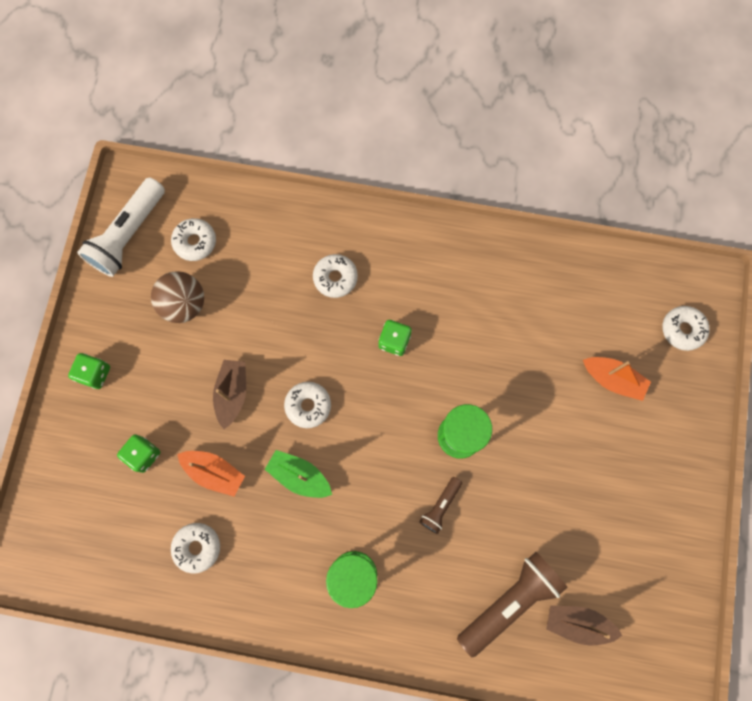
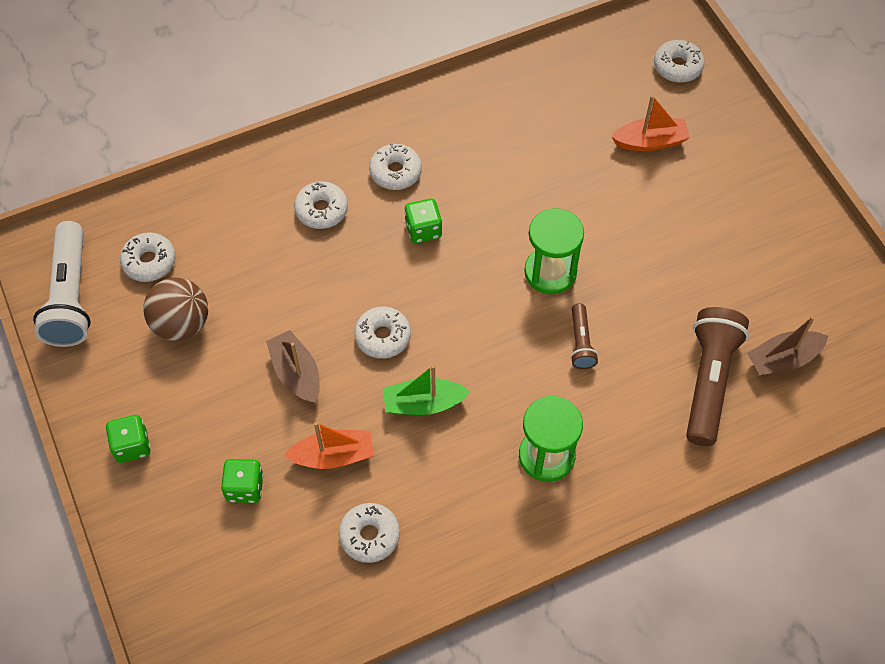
camera: 35 degrees left, 15 degrees down
(407, 281) = (395, 172): none -> white donut

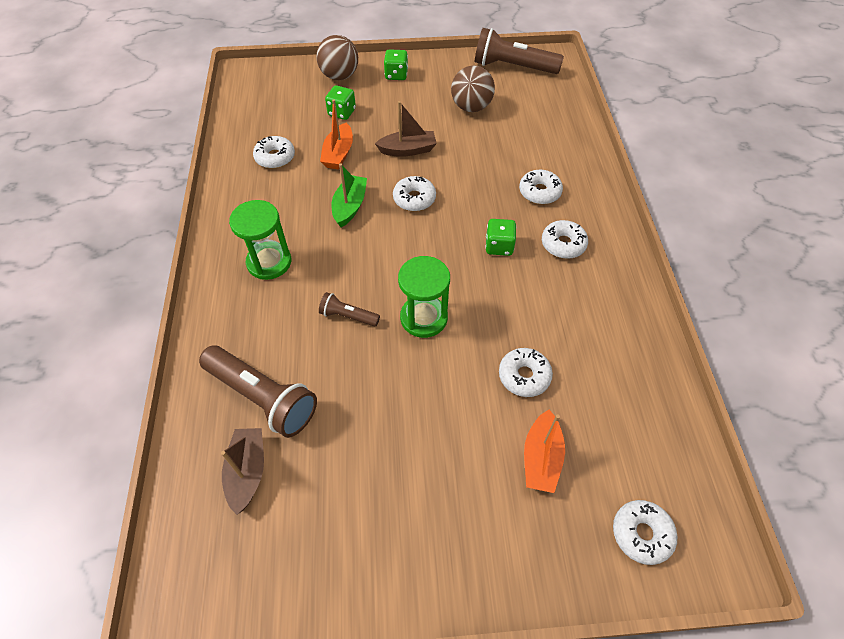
camera: 110 degrees right, 5 degrees down
(71, 296) = (513, 67): white flashlight -> brown flashlight
(149, 261) = (526, 102): white donut -> white donut (524, 376)
(157, 527) = (339, 76): none -> brown ball

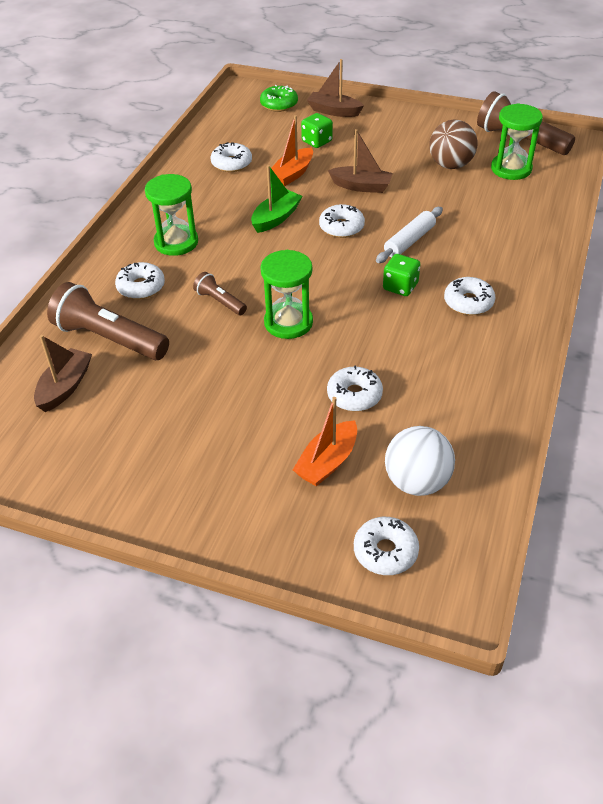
camera: 25 degrees right, 10 degrees down
(262, 397) = (109, 339): brown flashlight -> brown flashlight turned 150 degrees clockwise
(285, 81) = (279, 104): none -> green donut
(339, 76) = (334, 111): brown ball -> brown boat
(396, 75) = (391, 122): green dice -> none
(480, 196) = (409, 241): none -> white rolling pin
(522, 98) = (511, 169): none -> green hourglass
(539, 192) = (474, 253): white donut -> white donut (141, 287)
(625, 448) = (417, 482): none -> white ball

